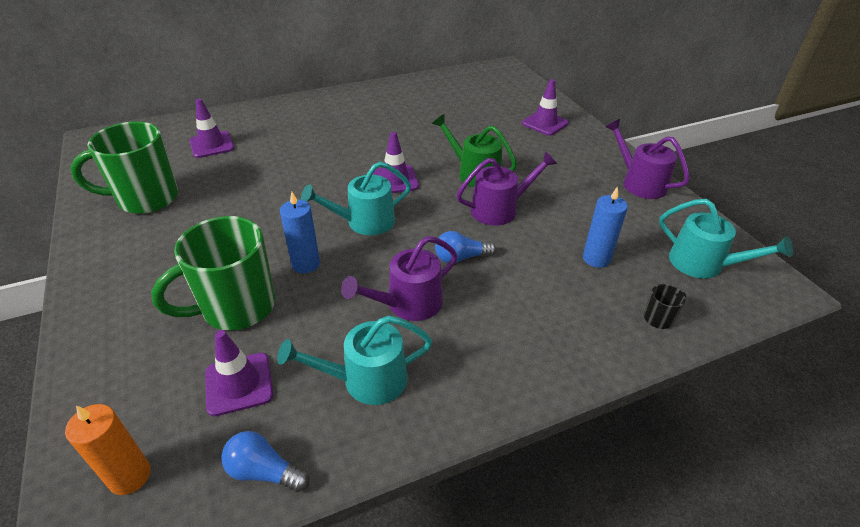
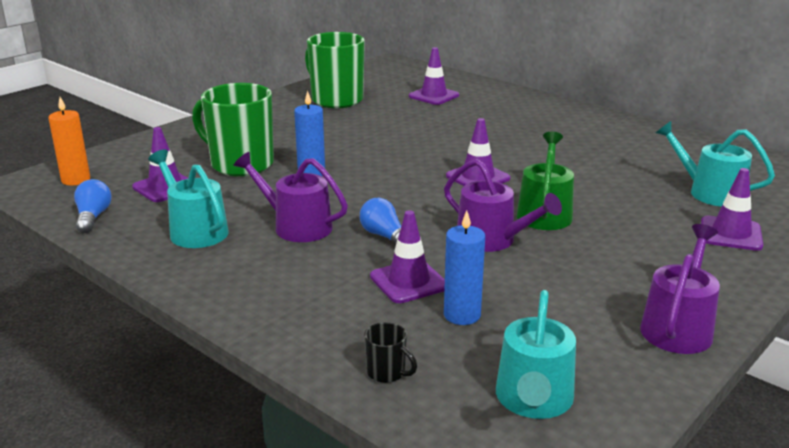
camera: 65 degrees right, 15 degrees down
(365, 222) = (393, 181): turquoise watering can -> turquoise watering can (710, 192)
(539, 268) = (408, 282): none -> purple traffic cone

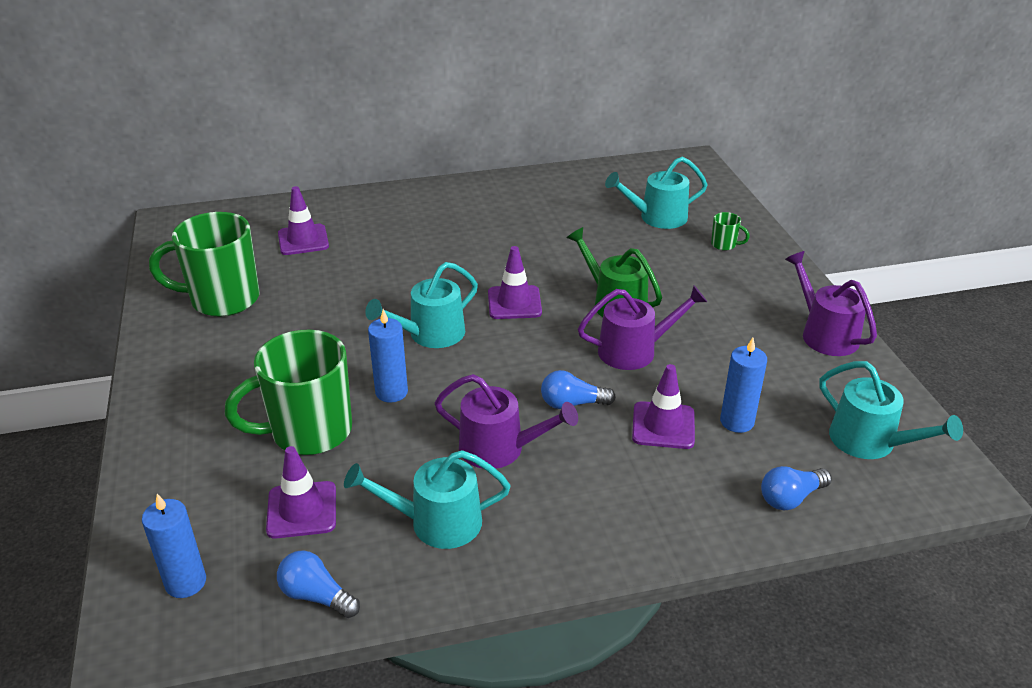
camera: 55 degrees left, 10 degrees up
(76, 180) = (186, 582): orange candle -> blue candle
(297, 226) = (499, 448): purple watering can -> purple watering can turned 135 degrees counterclockwise
(387, 373) = (790, 498): black mug -> blue light bulb
(393, 164) = (431, 334): none -> turquoise watering can
(731, 234) = (724, 245): purple traffic cone -> green mug

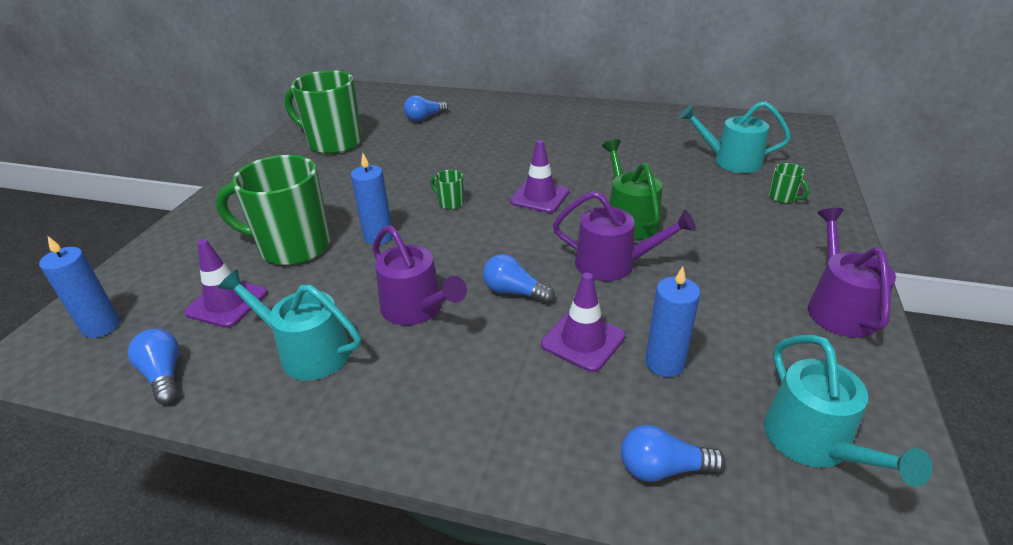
camera: 30 degrees right, 0 degrees up
(303, 240) = (424, 118): purple traffic cone -> blue light bulb
(431, 334) = (450, 203): turquoise watering can -> green mug

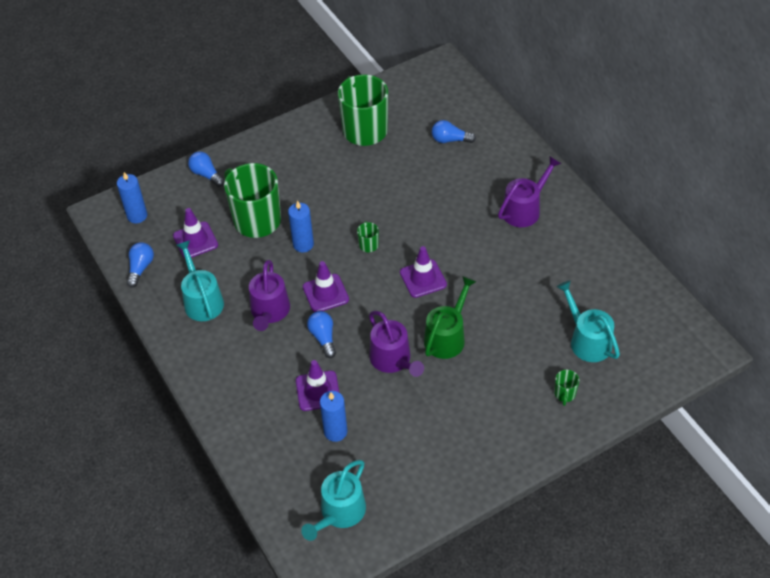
camera: 45 degrees right, 15 degrees up
(460, 257) = (325, 293): none -> purple traffic cone
(663, 468) = (270, 470): blue light bulb -> blue light bulb (206, 174)
(838, 308) = (460, 477): purple watering can -> purple watering can (524, 209)

